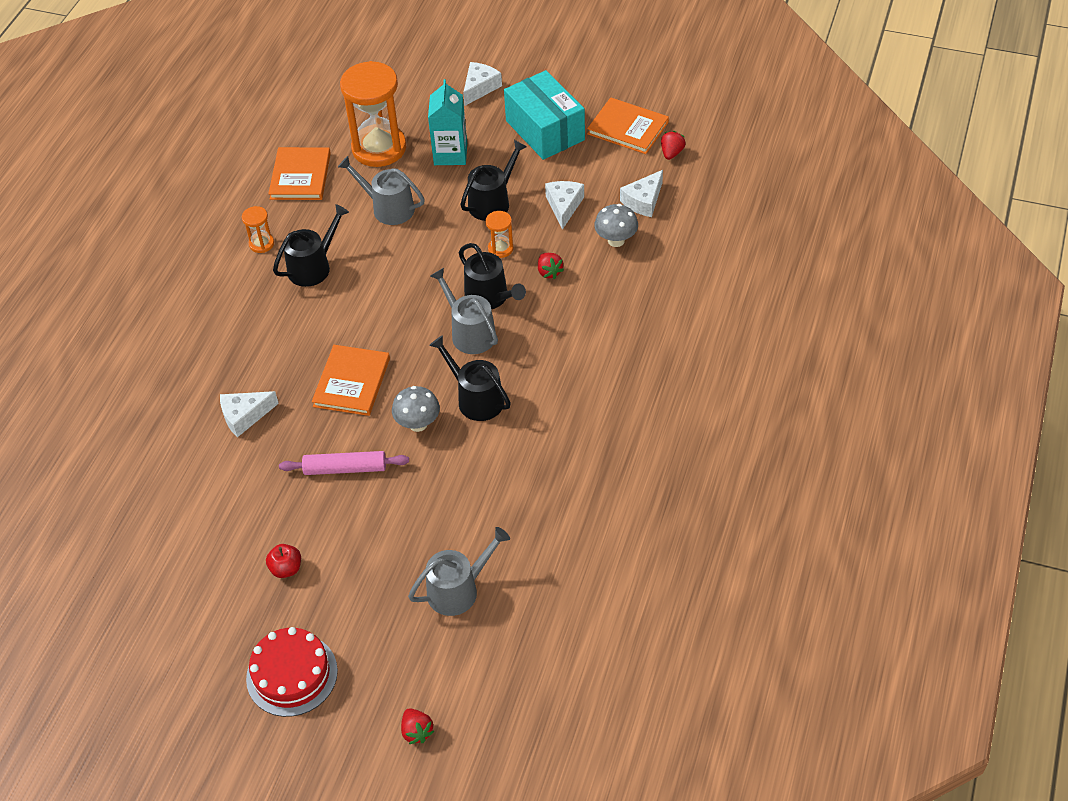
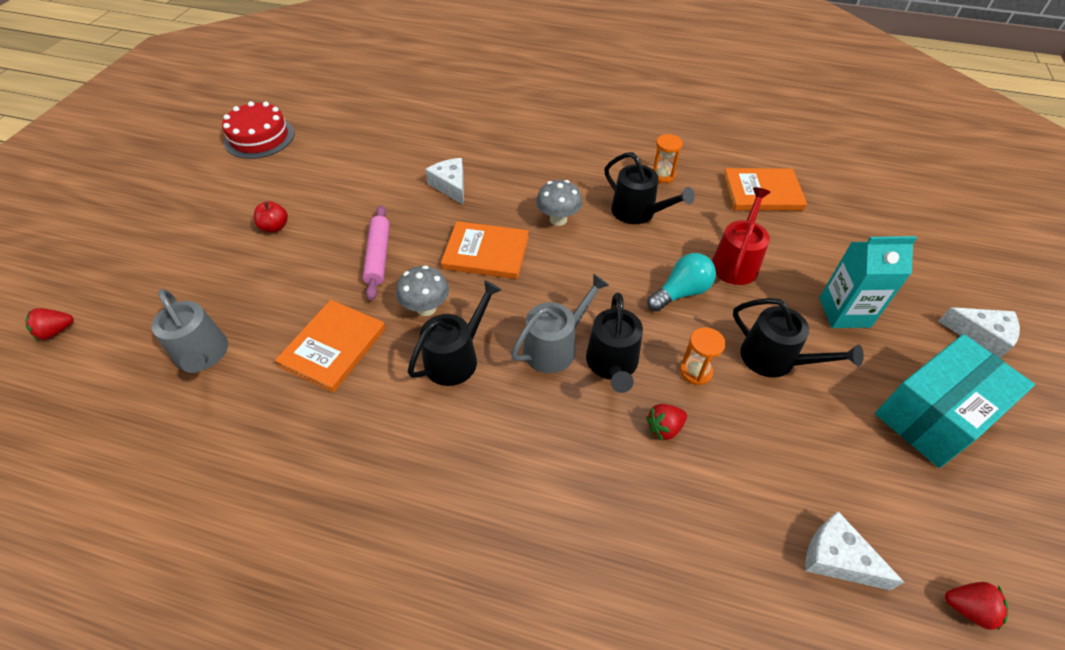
camera: 85 degrees right, 0 degrees up
(292, 674) = (163, 241): red cake -> red cake (259, 137)
(379, 148) = (827, 248): orange hourglass -> none
(388, 208) = (736, 262): grey watering can -> red watering can
(419, 247) = (681, 292): none -> turquoise light bulb
(490, 297) = (612, 364): black watering can -> black watering can turned 45 degrees counterclockwise
(564, 206) = (792, 443): white cheese -> none
(616, 240) = (741, 515): grey mushroom -> grey mushroom (558, 219)
(628, 128) = (995, 533): orange book -> orange book (333, 347)

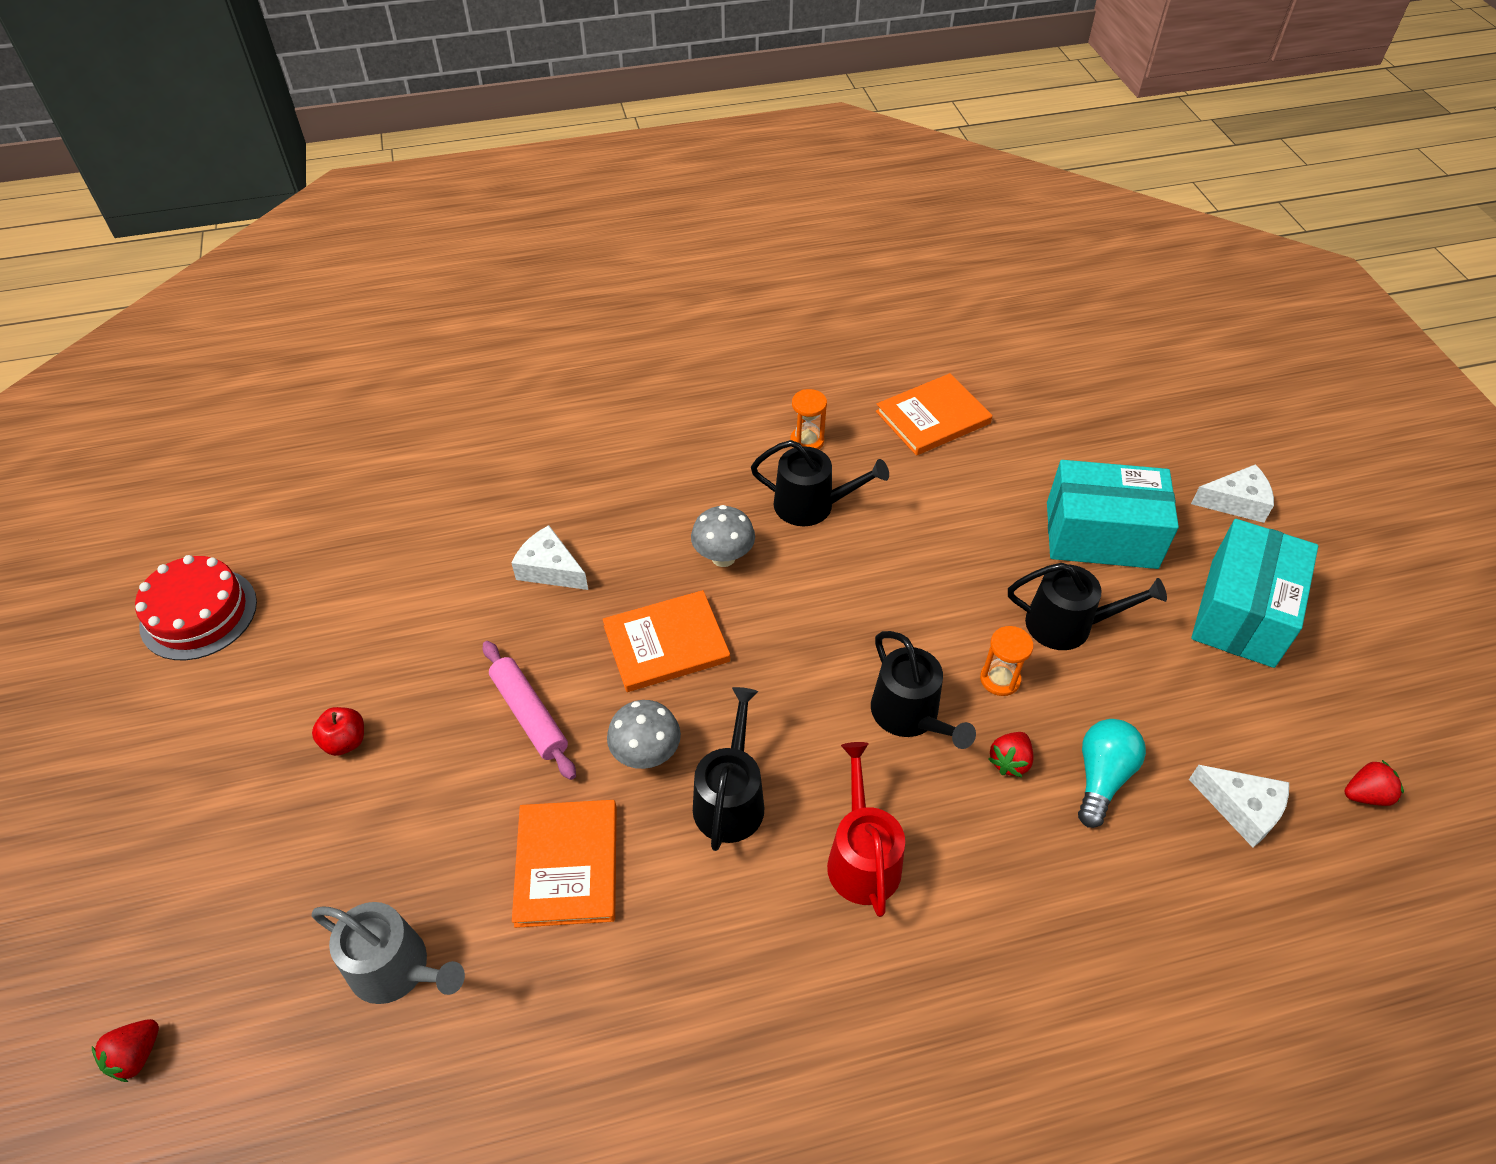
camera: 30 degrees left, 0 degrees up
(555, 347) = (834, 726): grey watering can -> none
(681, 292) = (926, 590): turquoise light bulb -> turquoise light bulb (1101, 777)
(736, 262) = (960, 523): red watering can -> red watering can (862, 858)
(837, 558) = (1242, 809): white cheese -> white cheese turned 150 degrees counterclockwise
(844, 312) = (1101, 535): turquoise carton -> turquoise box

